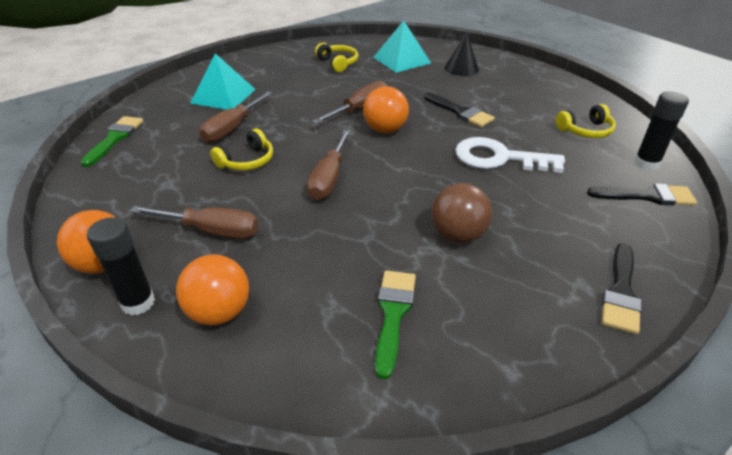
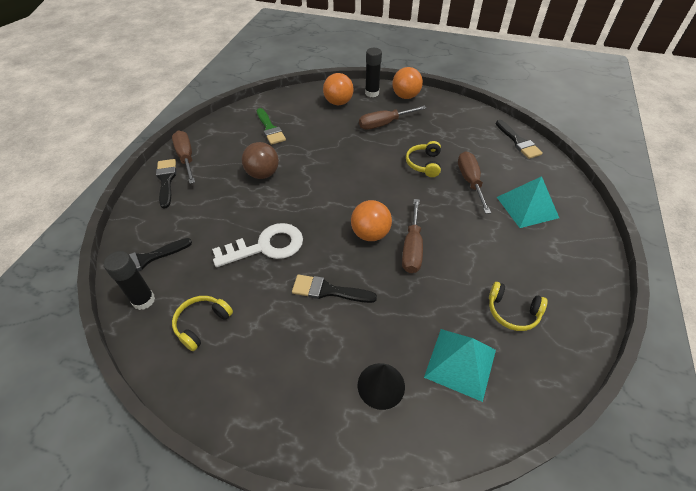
camera: 145 degrees right, 10 degrees up
(115, 138) = (518, 142): green brush -> black brush
(329, 178) = (363, 175): brown screwdriver -> brown screwdriver (186, 158)

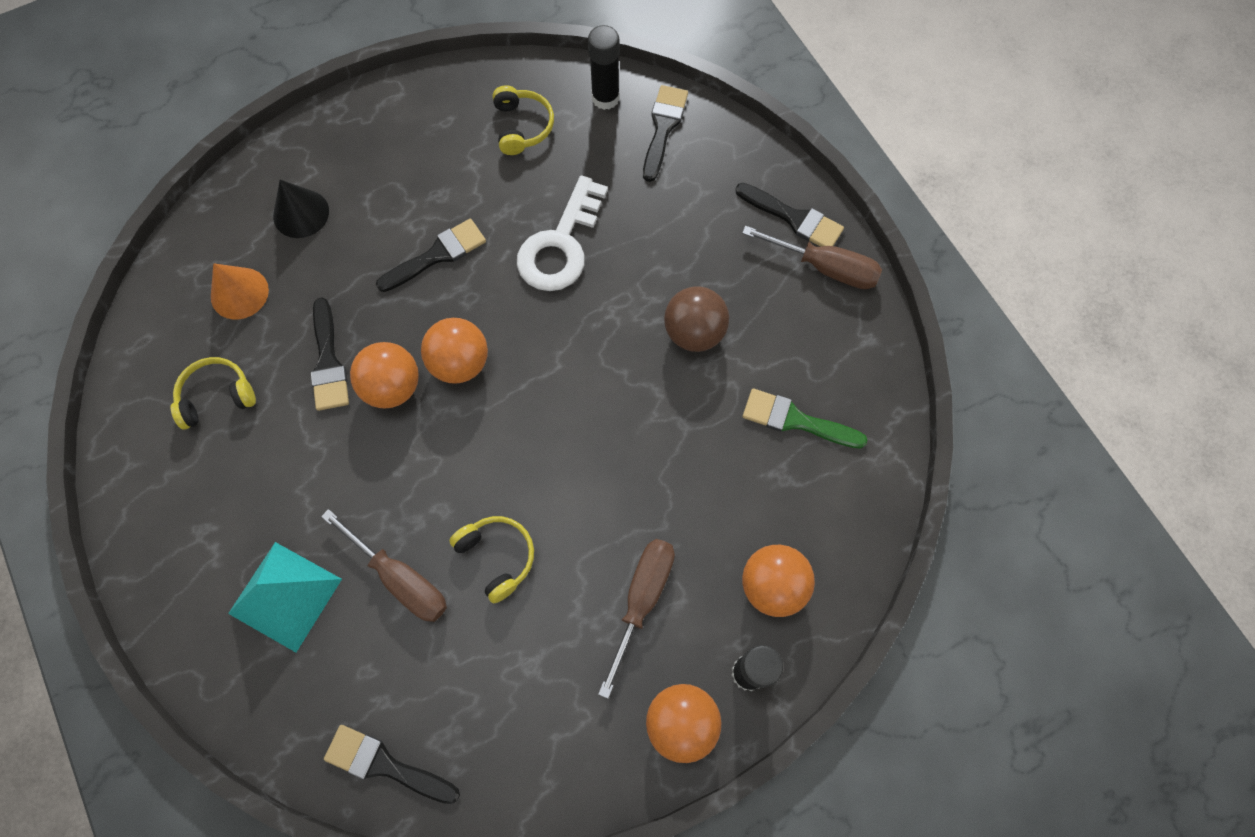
camera: 135 degrees right, 20 degrees up
(412, 247) = (392, 387): brown screwdriver -> orange ball
(435, 283) = (328, 362): none -> black brush
(460, 363) = (239, 293): turquoise pyramid -> orange cone

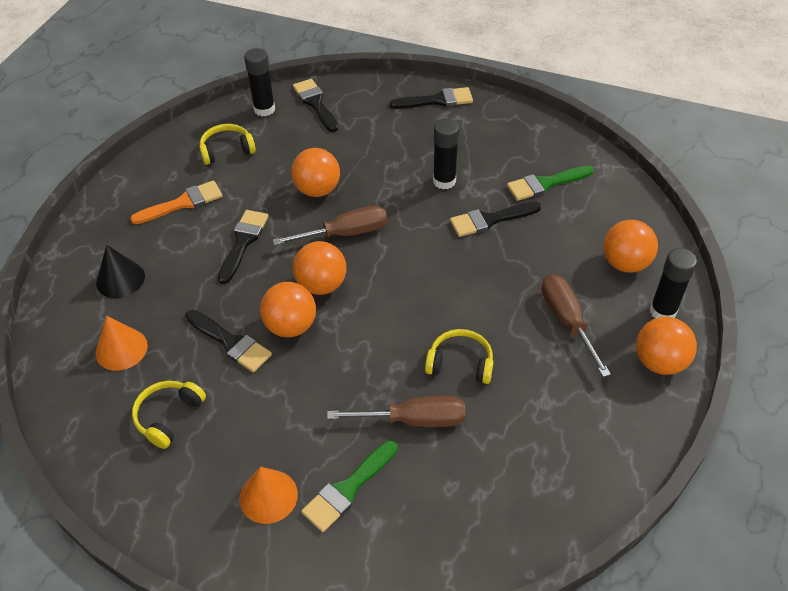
camera: 40 degrees left, 20 degrees down
(221, 545) = (268, 496): none -> orange cone
(285, 596) = (348, 489): turquoise pyramid -> green brush
(385, 765) = (522, 526): black brush -> black brush (490, 220)
(426, 164) = (183, 203): none -> orange brush
(522, 126) = (227, 150): yellow headphones -> yellow headphones turned 60 degrees counterclockwise
(561, 244) = (317, 190): white key -> orange ball
(694, 332) = (444, 181): brown ball -> black glue stick
(824, 267) = (478, 111): brown screwdriver -> brown screwdriver (345, 233)

